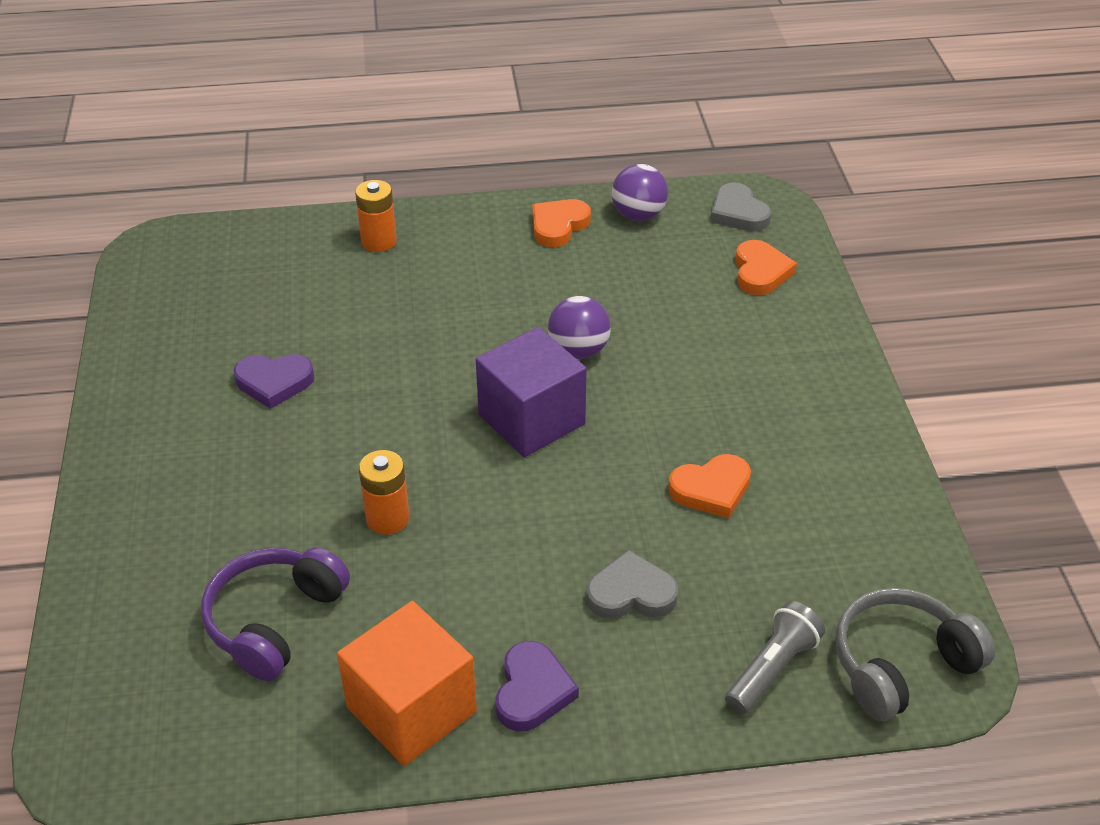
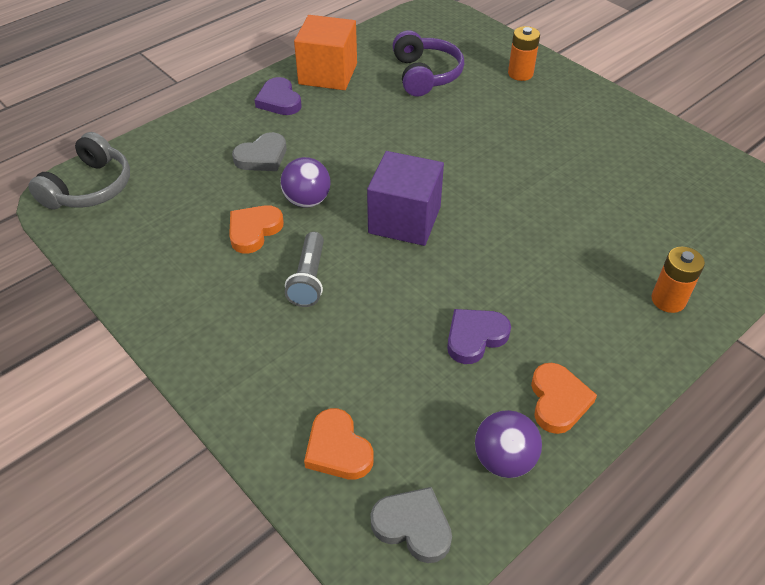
camera: 145 degrees right, 5 degrees up
(274, 382) = (580, 167): purple heart -> purple heart (475, 337)
(387, 518) = (425, 132): orange battery -> orange battery (520, 74)
(578, 351) = (421, 284): purple ball -> purple ball (307, 201)
(772, 669) = (163, 156): grey flashlight -> grey flashlight (309, 279)

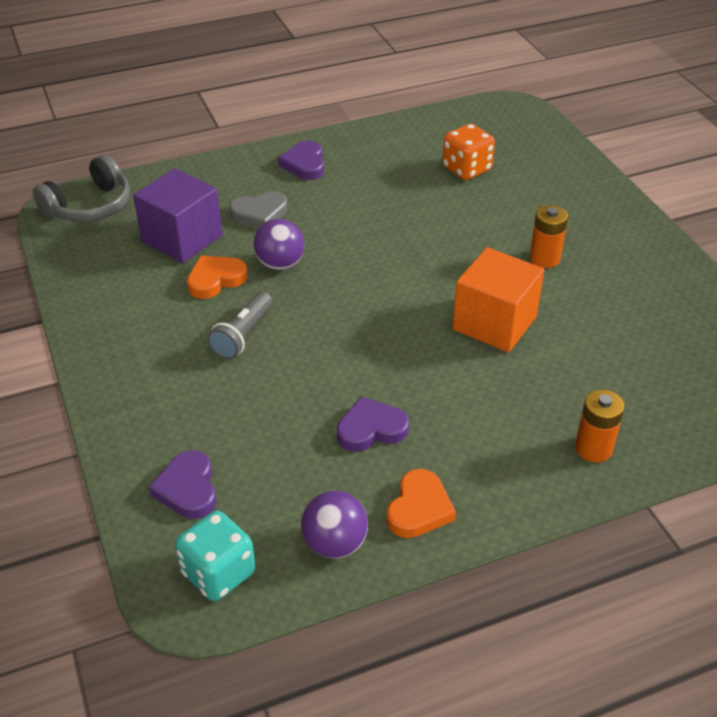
camera: 20 degrees right, 5 degrees down
(328, 74) = (367, 148): orange cube -> orange cube (494, 323)
(338, 449) = (187, 489): orange heart -> purple heart
(404, 220) = (364, 304): purple cube -> purple cube (182, 238)
(413, 526) = (218, 573): grey heart -> turquoise dice
(425, 75) = (466, 169): purple headphones -> orange dice
(520, 74) = (570, 188): orange battery -> orange battery (544, 258)

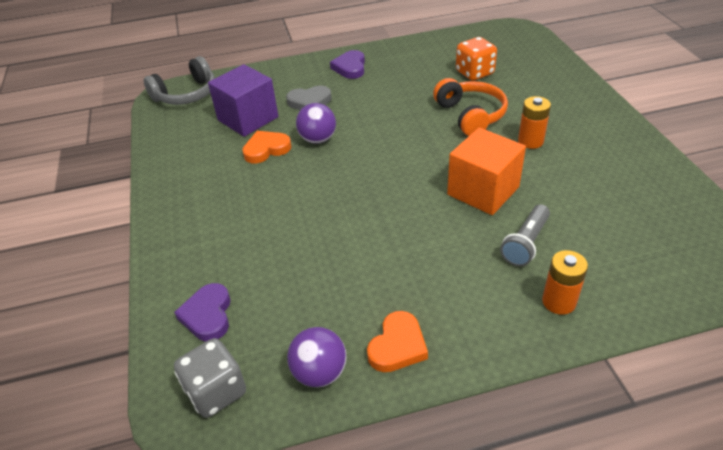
camera: 10 degrees right, 0 degrees up
(218, 573) = (216, 391): turquoise dice -> grey dice
(243, 335) = (278, 192): grey flashlight -> grey flashlight (526, 243)
(371, 429) = (367, 273): purple heart -> none
(468, 227) = (470, 115): none -> orange headphones

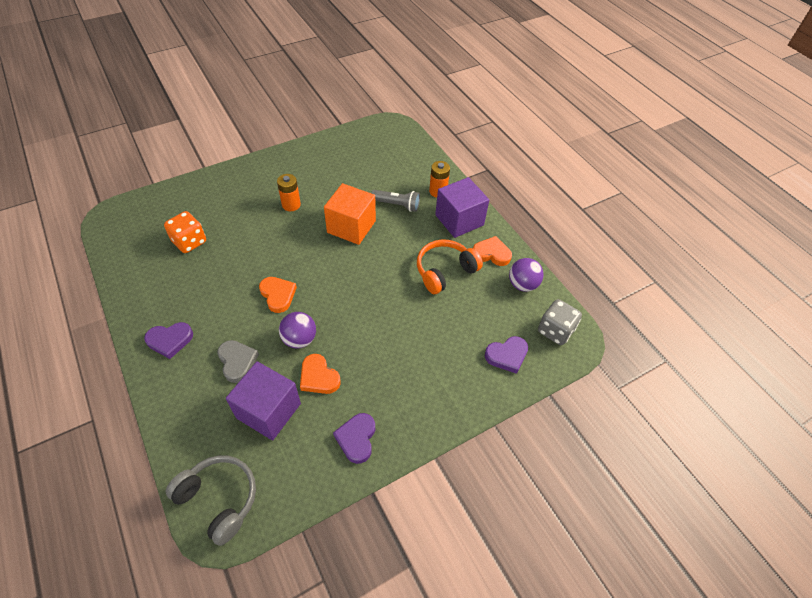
camera: 110 degrees left, 10 degrees up
(185, 169) = (357, 439): none -> purple heart
(382, 127) = (278, 295): none -> orange heart
(470, 115) = (258, 240): orange headphones -> orange headphones (445, 271)
(483, 317) = (459, 220): none -> purple cube

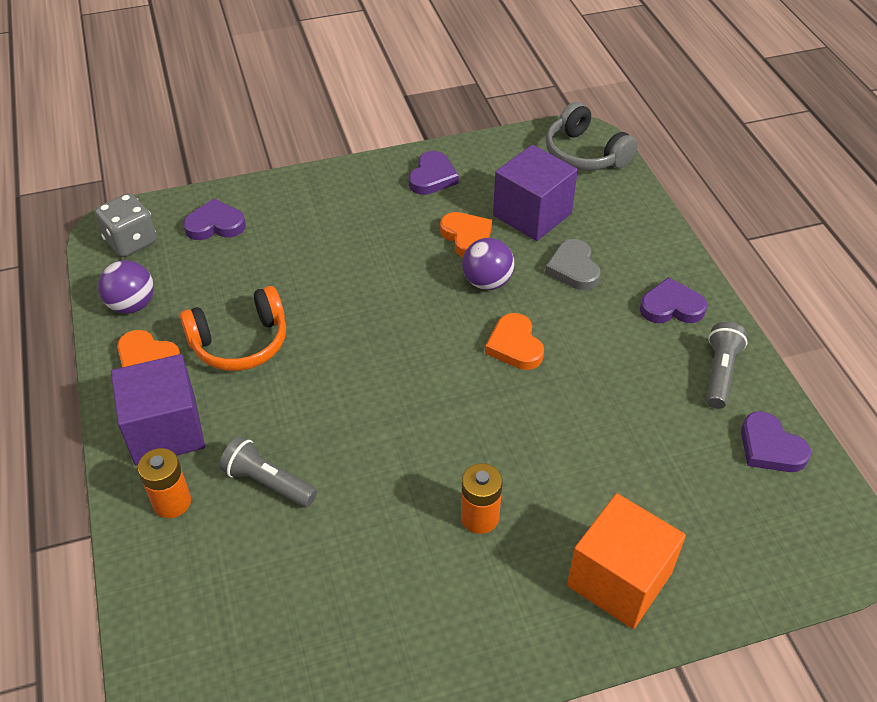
camera: 165 degrees left, 5 degrees down
(132, 257) = (770, 447): none -> purple heart
(149, 297) = (719, 373): none -> grey flashlight
(189, 242) = (673, 463): orange dice -> none
(351, 227) = (371, 448): orange cube -> orange cube (619, 579)

